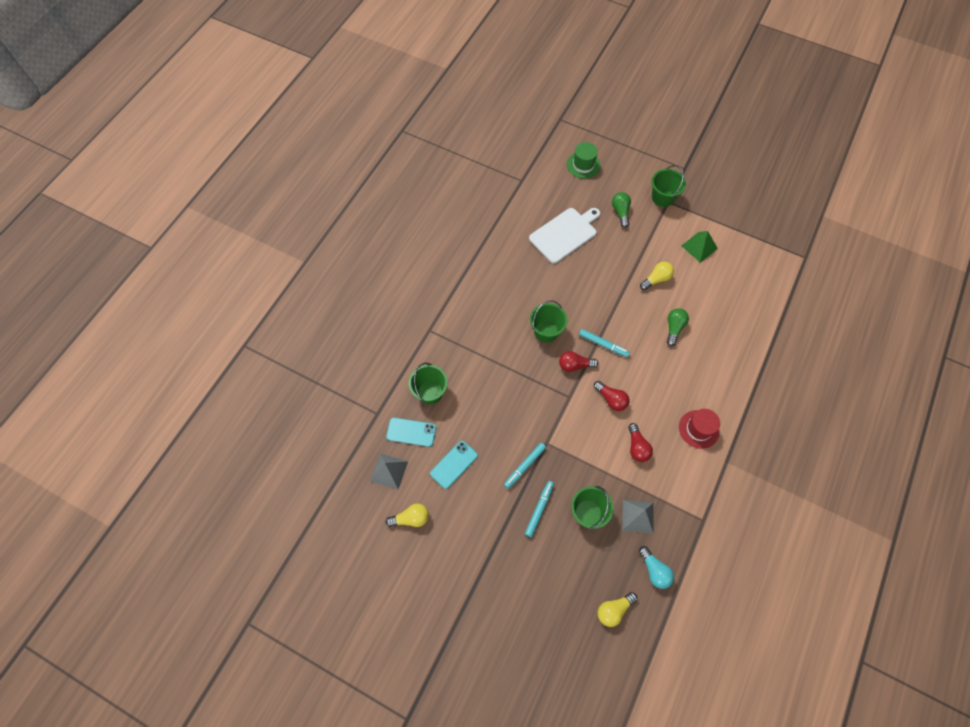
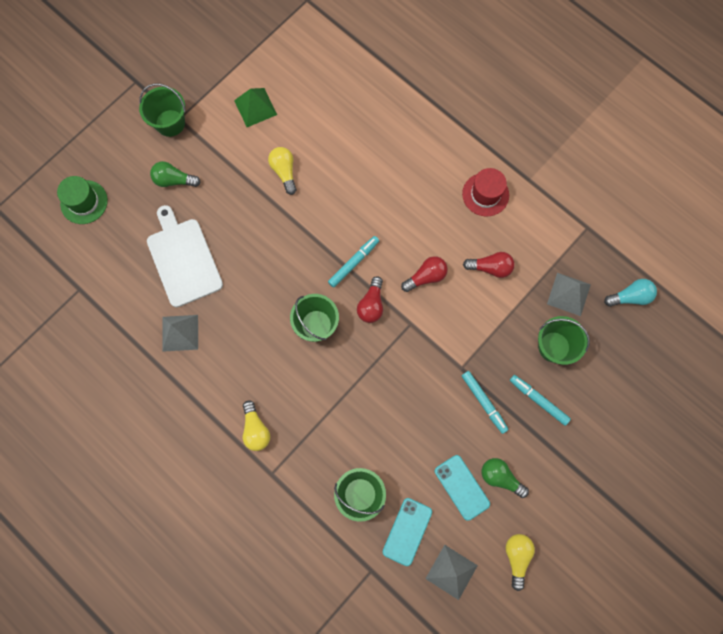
camera: 75 degrees left, 10 degrees up
(511, 247) = (180, 333): none -> grey pyramid
(614, 610) = (662, 353): yellow light bulb -> yellow light bulb (256, 429)
(674, 328) = (355, 175): green light bulb -> green light bulb (500, 477)

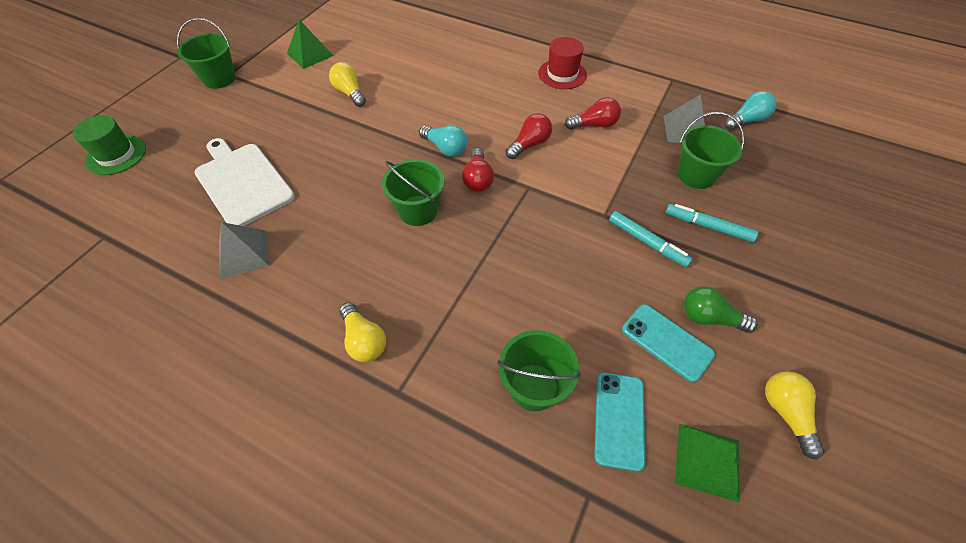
camera: 15 degrees left, 20 degrees down
(174, 180) = (226, 119): green light bulb -> none
(353, 263) = (445, 148): turquoise marker -> turquoise light bulb
(451, 572) = (707, 461): grey pyramid -> green pyramid

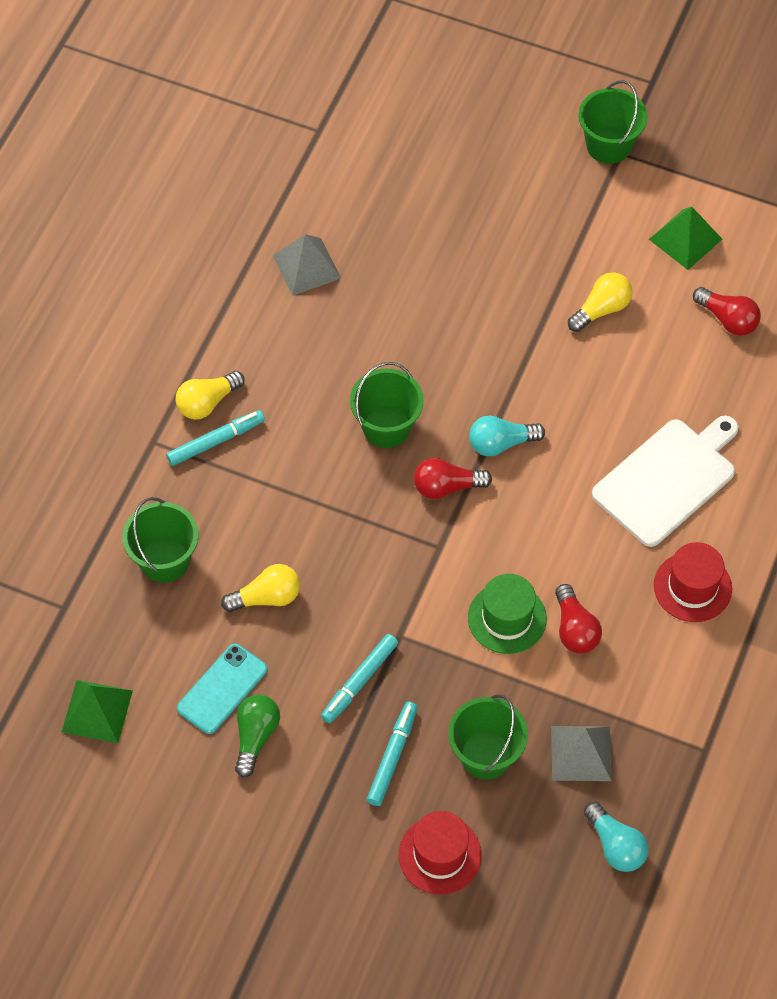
camera: 85 degrees right, 5 degrees up
(116, 155) = (444, 90): green hat -> green hat (507, 618)
(242, 182) = (413, 233): white cutting board -> white cutting board (667, 479)
(408, 335) = (216, 441): none -> turquoise marker
(445, 148) = (501, 443): turquoise light bulb -> turquoise light bulb turned 45 degrees clockwise
(529, 144) = (521, 545): red light bulb -> red light bulb (728, 319)
(619, 420) = (134, 636): turquoise phone -> none
(780, 205) = (440, 855): none -> red hat
(785, 413) = (147, 792): yellow light bulb -> yellow light bulb (266, 597)

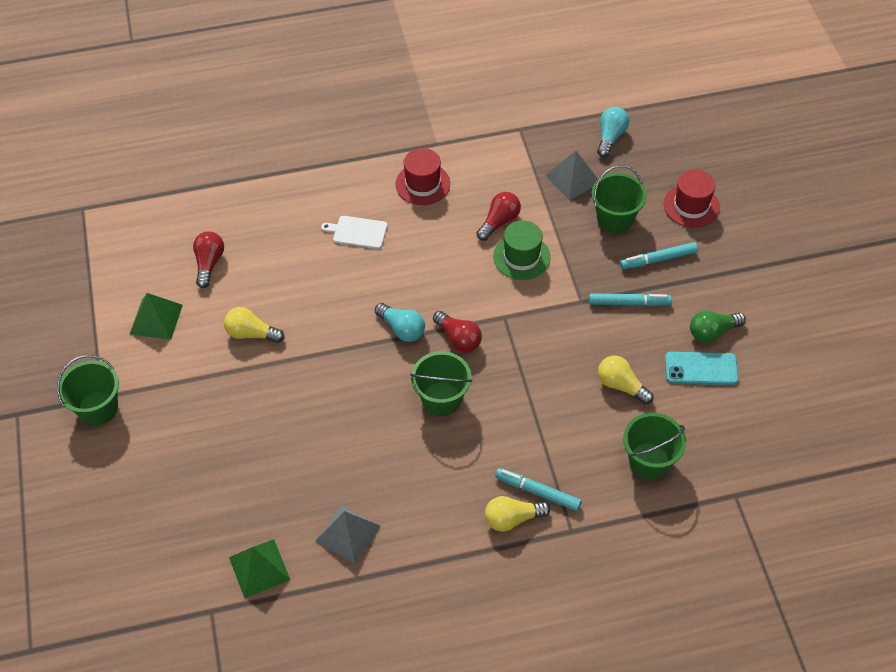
camera: 125 degrees left, 5 degrees down
(97, 711) = (779, 425): green pyramid -> green pyramid (259, 568)
(207, 402) = (512, 519): yellow light bulb -> yellow light bulb turned 150 degrees clockwise
(667, 479) = (358, 232): white cutting board -> white cutting board, size x0.53

